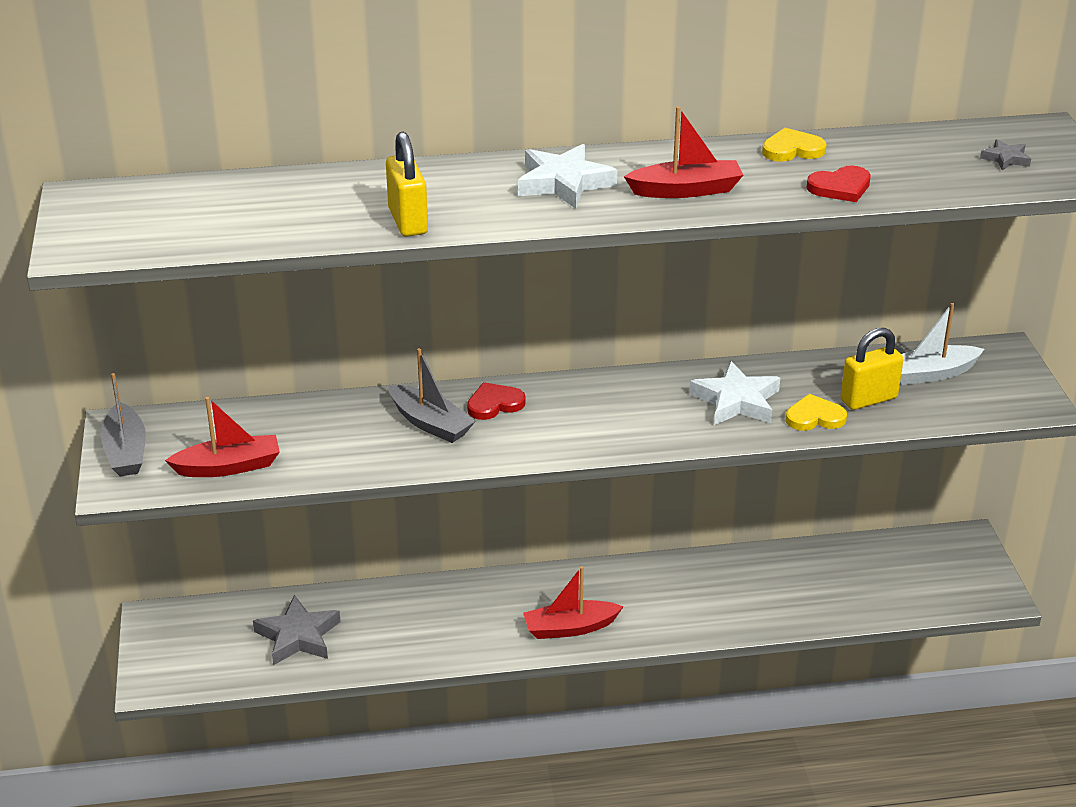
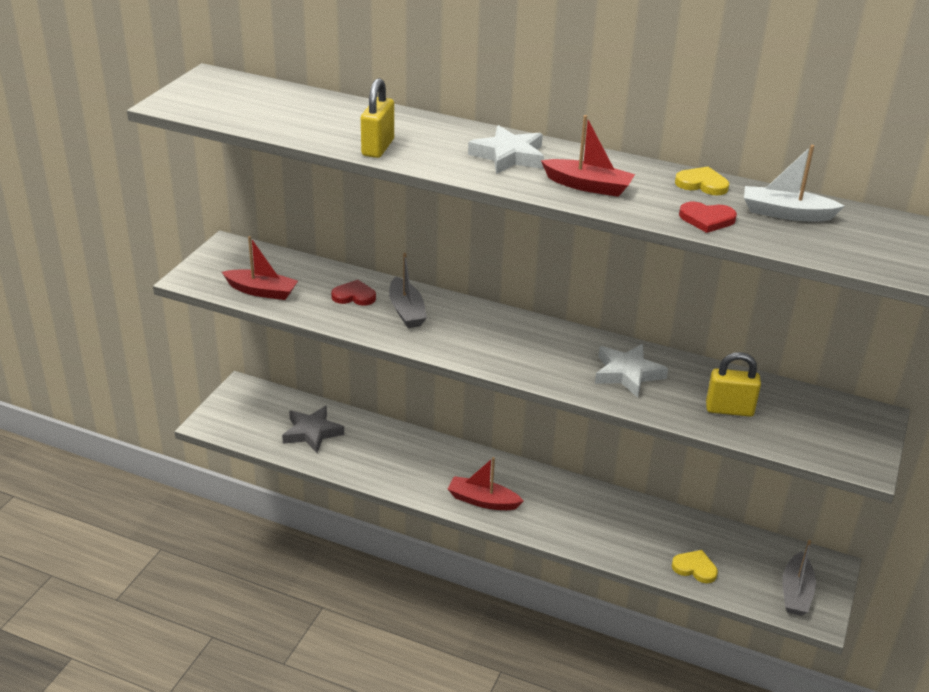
camera: 30 degrees right, 0 degrees up
(126, 451) = (215, 261): grey boat -> grey boat (796, 592)
(494, 404) = (459, 314): red heart -> red heart (354, 296)
(814, 417) = (674, 406): yellow heart -> yellow heart (695, 568)
(931, 374) = (798, 410): white boat -> white boat (786, 213)
(1005, 158) = (870, 241): grey star -> none

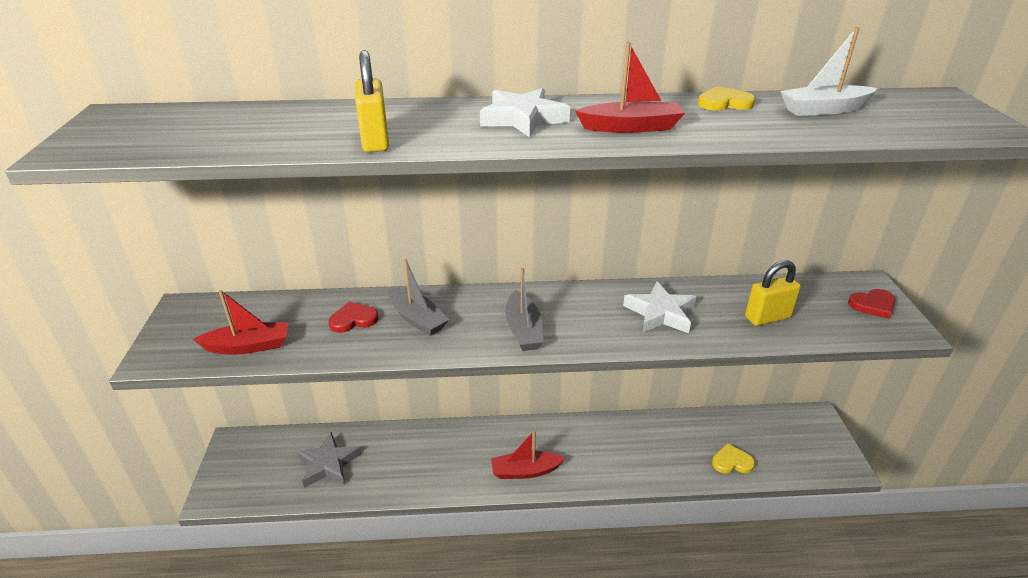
camera: 25 degrees left, 0 degrees up
(707, 219) = (772, 130): red heart -> red heart (873, 305)
(796, 592) = (815, 451): grey boat -> grey boat (523, 330)

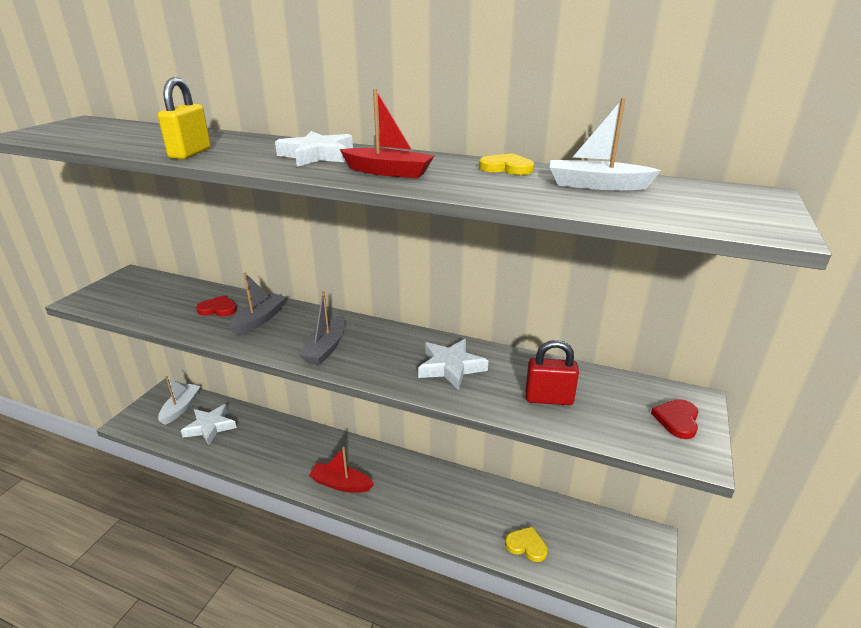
camera: 25 degrees right, 5 degrees down
(248, 346) = (138, 308): red boat -> none
(271, 455) = (181, 408): none -> white boat
(328, 464) = (210, 427): grey star -> white star
(417, 319) = (259, 319): grey boat -> grey boat turned 135 degrees counterclockwise
(767, 317) = (548, 399): yellow padlock -> red padlock
(873, 305) = (677, 420): red heart -> red heart turned 105 degrees clockwise

